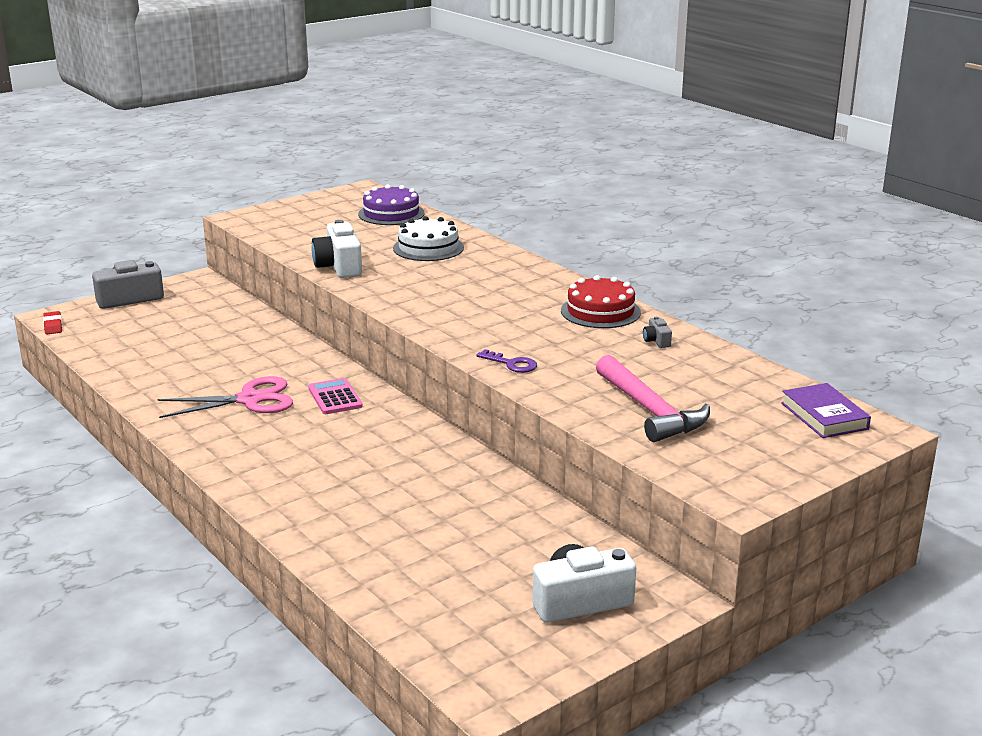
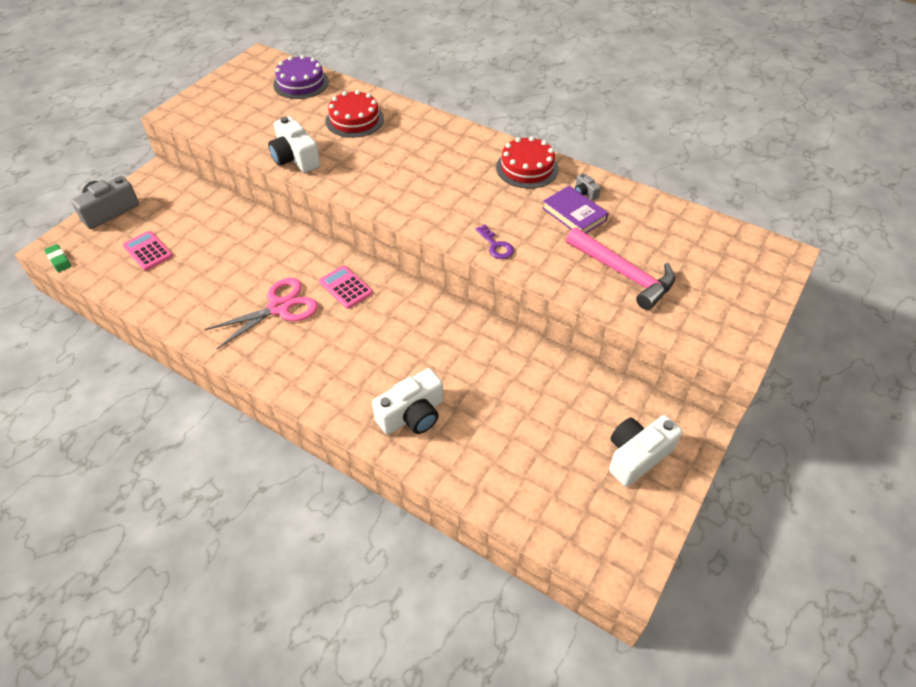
camera: 20 degrees left, 25 degrees up
(53, 326) = (59, 260): red eraser -> green eraser
(145, 334) = (148, 251): none -> pink calculator
(332, 510) = (412, 415): none -> white camera
(428, 248) = (354, 120): white cake -> red cake
(511, 364) = (496, 246): purple key -> purple key turned 45 degrees clockwise
(824, 416) = (740, 248): purple book -> purple book (574, 214)

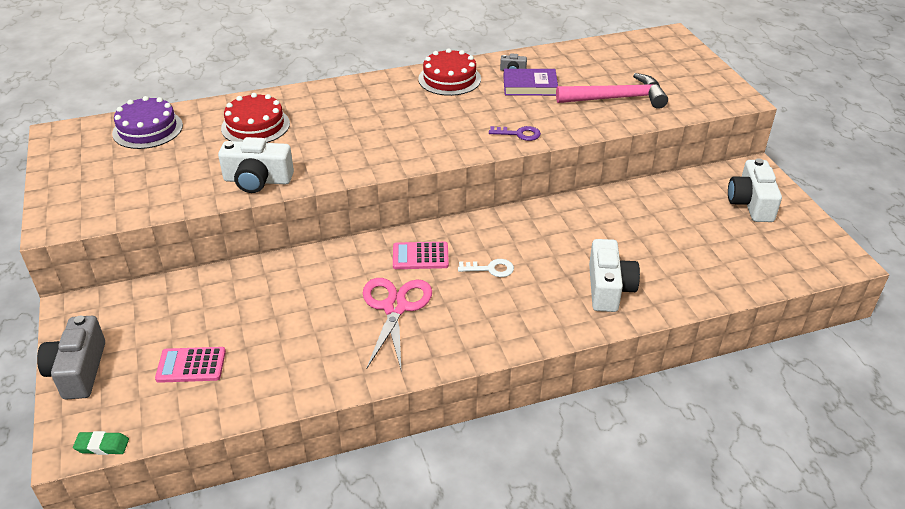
camera: 50 degrees left, 10 degrees down
(368, 332) = (490, 269): none -> white key

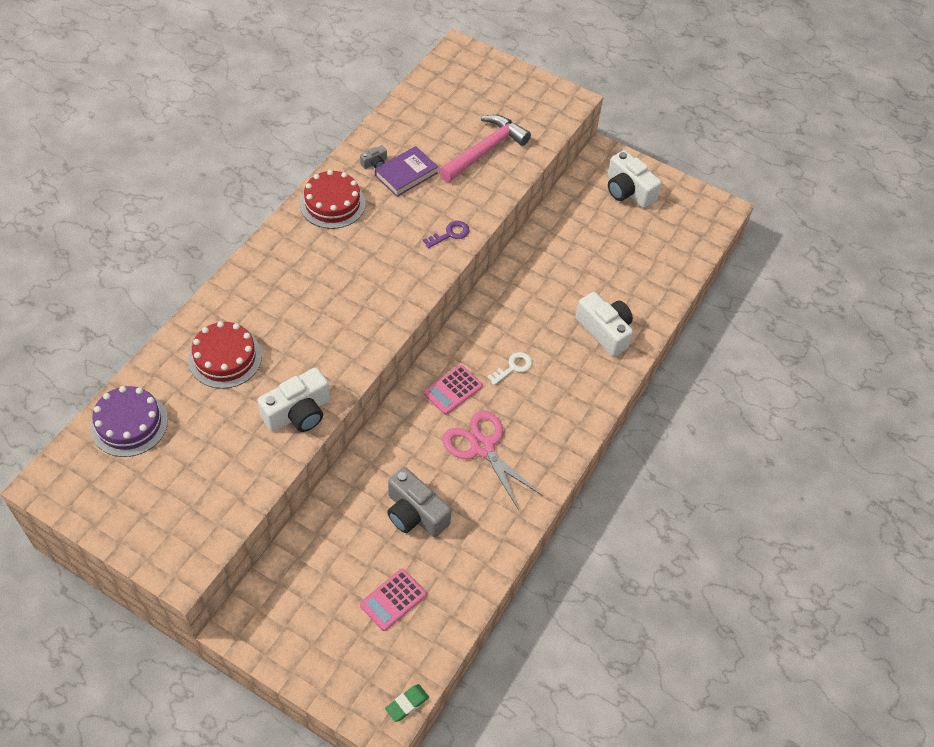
camera: 45 degrees left, 15 degrees up
(78, 370) = (314, 668): grey camera -> grey camera (415, 513)

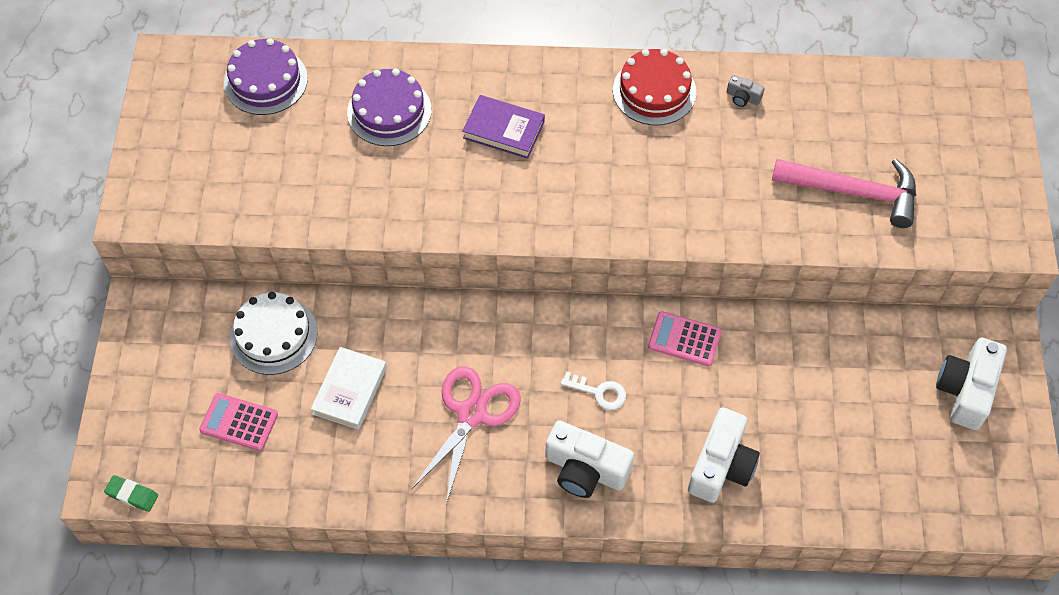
camera: 65 degrees right, 5 degrees up
(225, 358) = (389, 111): red cake -> purple cake
(298, 413) = (364, 208): white camera -> white camera (585, 469)
(334, 543) = (273, 335): none -> white cake
(406, 174) = (751, 135): purple book -> purple book (503, 130)
(415, 513) = (350, 390): grey camera -> white book
(450, 234) = (697, 221): purple key -> none
(453, 390) = (527, 347): pink calculator -> pink calculator (684, 339)

